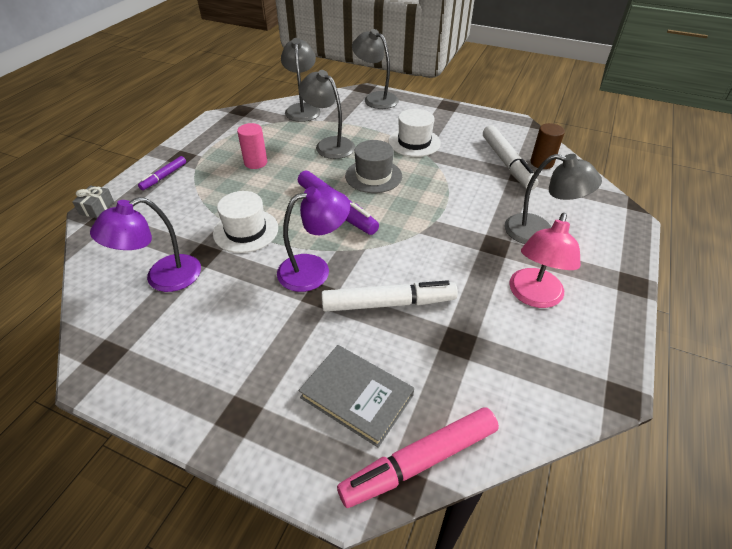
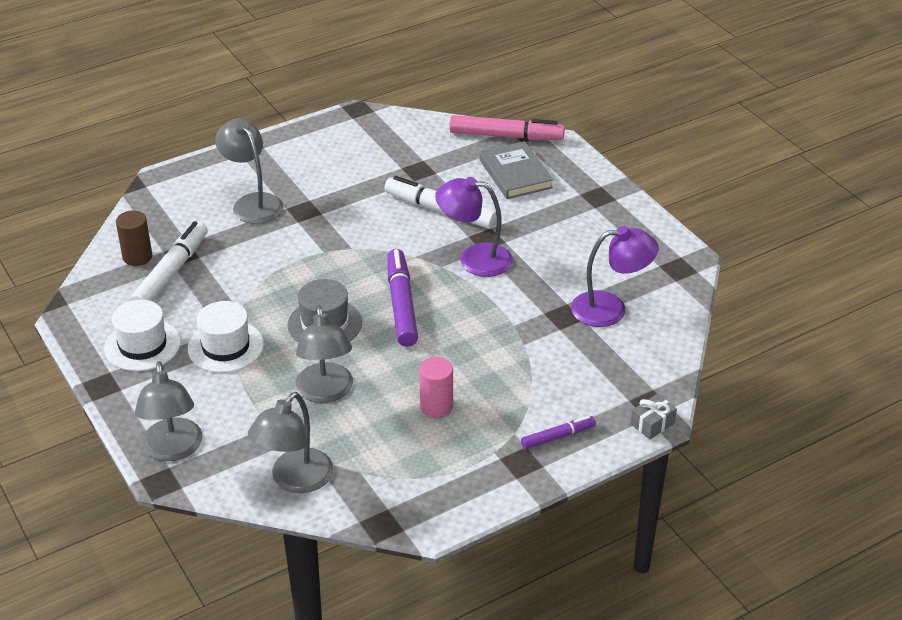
camera: 145 degrees left, 5 degrees down
(246, 230) = (508, 322): white hat -> white hat (142, 345)
(533, 296) = (329, 169): pink lamp -> none

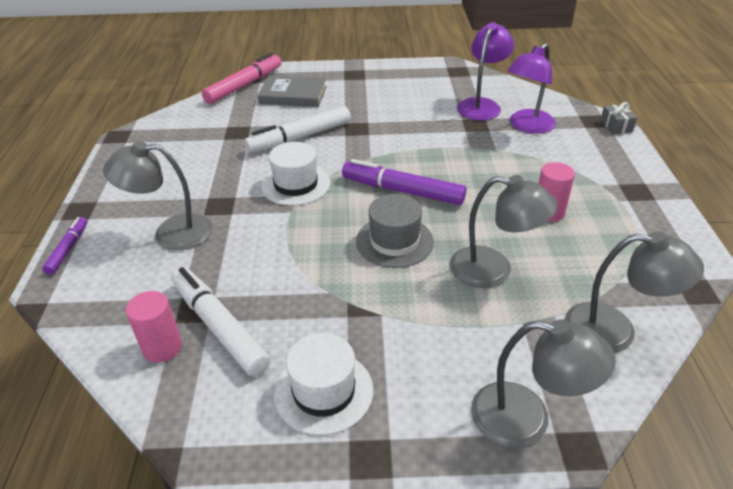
camera: 60 degrees left, 0 degrees up
(137, 257) = (162, 347): brown cylinder -> pink cylinder
(225, 346) = (378, 320): white hat -> white hat (296, 184)
(294, 480) = (615, 330): grey lamp -> grey lamp turned 45 degrees counterclockwise
(474, 259) = (376, 140): purple lamp -> purple lamp (527, 126)
(558, 436) = (613, 166): purple marker -> purple marker (68, 249)

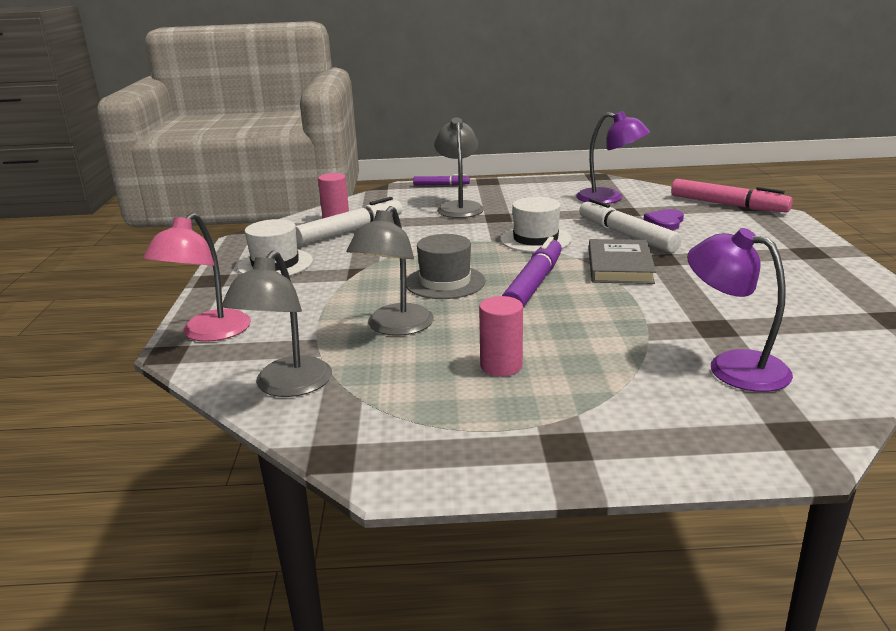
camera: 90 degrees right, 15 degrees down
(274, 117) = (665, 222): none -> purple heart
(293, 95) = (722, 226): grey book -> grey book (619, 266)
(481, 105) = (781, 334): purple lamp -> purple lamp (609, 198)
(527, 419) = (208, 333): grey lamp -> pink lamp
(616, 126) = (790, 457): grey gift -> none

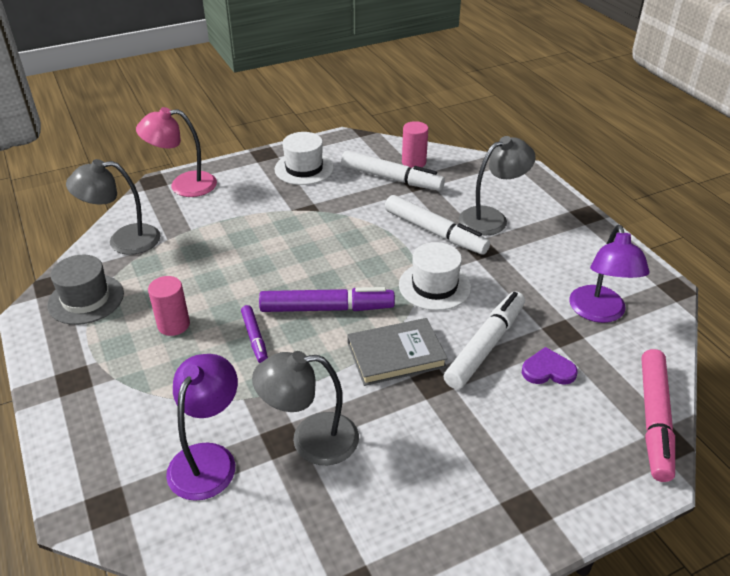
camera: 65 degrees right, 15 degrees up
(395, 327) = (218, 258): grey lamp -> grey lamp (311, 440)
(441, 185) = (548, 189): purple marker -> purple marker (255, 338)
(445, 282) = (308, 259): grey hat -> grey hat (86, 299)
(457, 228) = (435, 232): none -> white marker

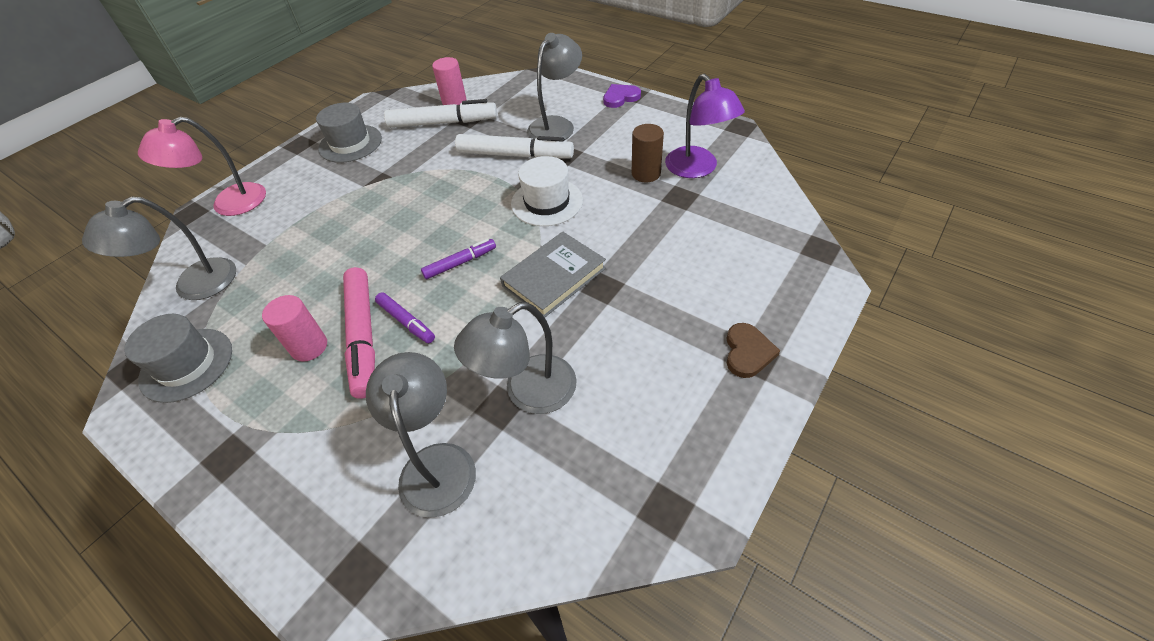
camera: 25 degrees left, 10 degrees up
(208, 459) = (436, 463): purple lamp -> grey lamp
(304, 168) = (350, 143): white hat -> grey hat
(327, 308) = (460, 263): purple marker -> purple marker, size x0.55
(485, 346) = (626, 235): white marker -> none
(523, 501) = (747, 352): none -> brown heart
(544, 297) = (646, 173): none -> brown cylinder
(548, 370) = (690, 233): purple heart -> purple heart (620, 97)
(654, 419) = (797, 236): pink marker -> pink marker (363, 336)

